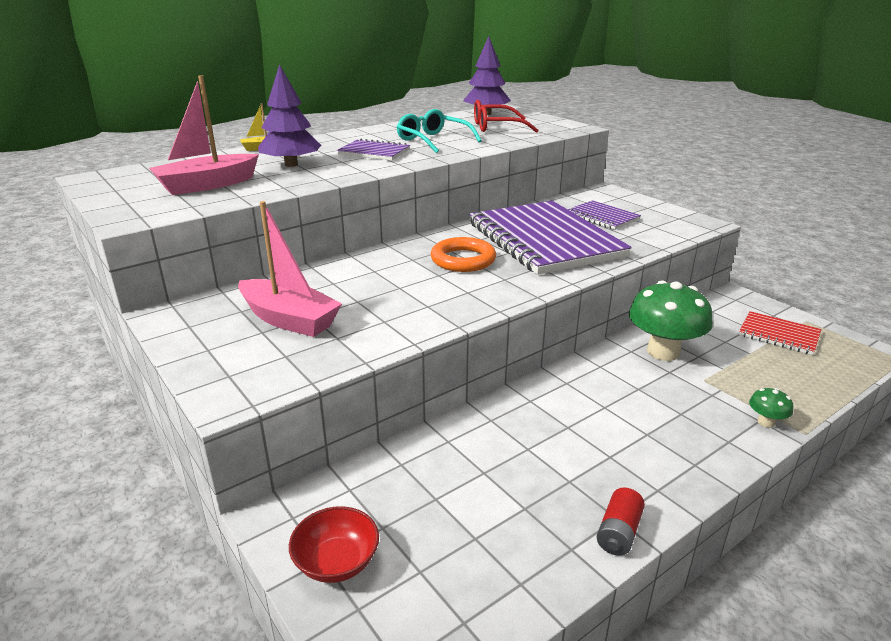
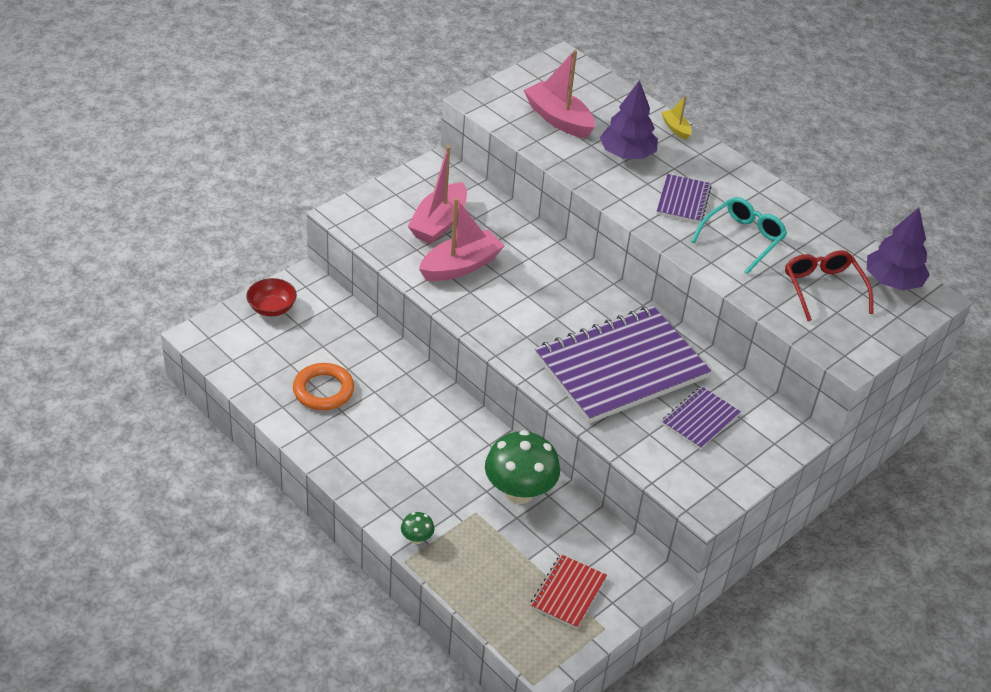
camera: 80 degrees right, 15 degrees up
(379, 309) = (460, 266): none -> pink boat
(463, 260) = (561, 310): orange ring -> orange ring (323, 390)
(618, 532) = (295, 430): red battery -> none

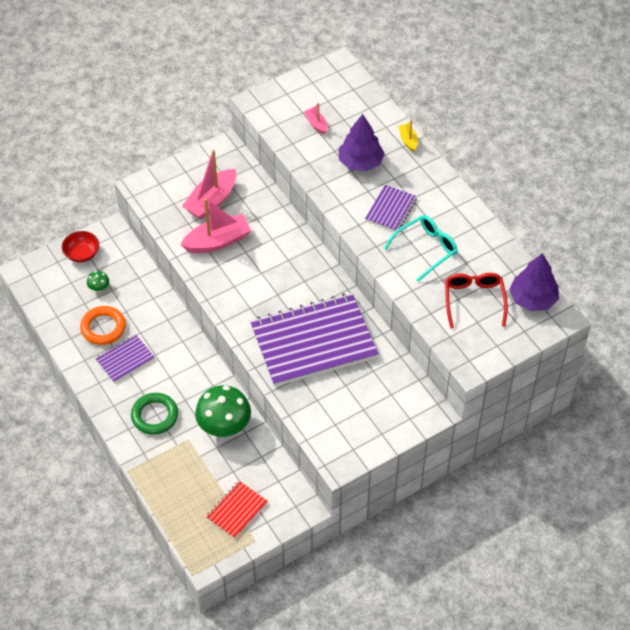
camera: 15 degrees right, 10 degrees up
(417, 538) = (140, 454): green mushroom -> green mushroom (99, 288)
(422, 488) = (155, 416): none -> green ring
(558, 119) = (316, 124): pink boat -> pink boat, size x0.50
(700, 419) = (359, 392): purple notebook -> purple notebook (125, 359)

